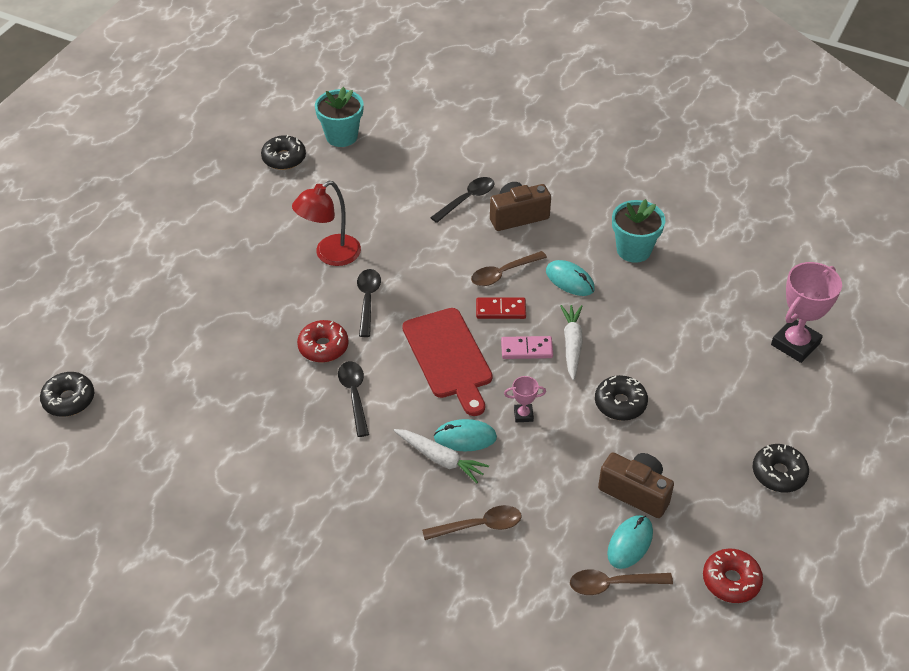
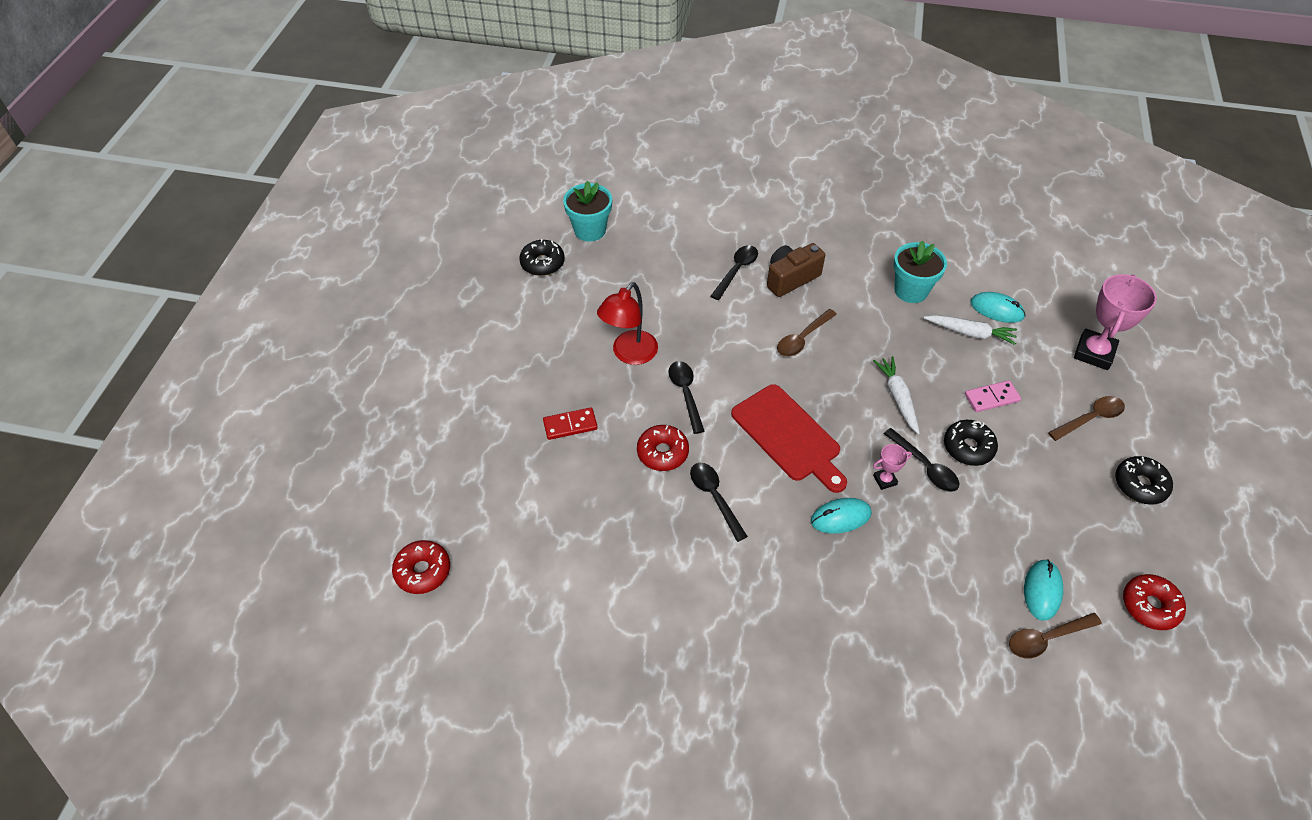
camera: 15 degrees left, 5 degrees up
(69, 400) = (423, 571): black donut -> red donut
(440, 459) = (827, 546): white carrot -> white carrot (970, 333)
(479, 526) = (894, 608): brown spoon -> brown spoon (1090, 418)
(500, 310) = (816, 376): red domino -> red domino (570, 425)
(526, 349) = (858, 411): pink domino -> pink domino (991, 398)
(568, 411) = (924, 466): none -> black spoon
(570, 280) = (867, 333): turquoise mouse -> turquoise mouse (996, 309)
(636, 492) = (1023, 536): brown camera -> none

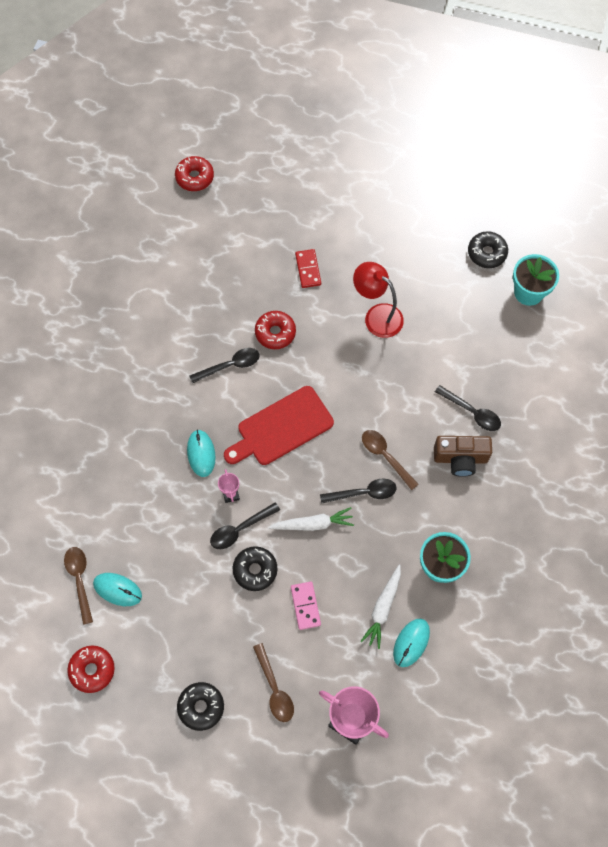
camera: 95 degrees right, 15 degrees up
(685, 394) = (331, 355): black spoon -> black spoon (363, 493)
(791, 278) = (460, 458): brown camera -> brown camera turned 120 degrees clockwise

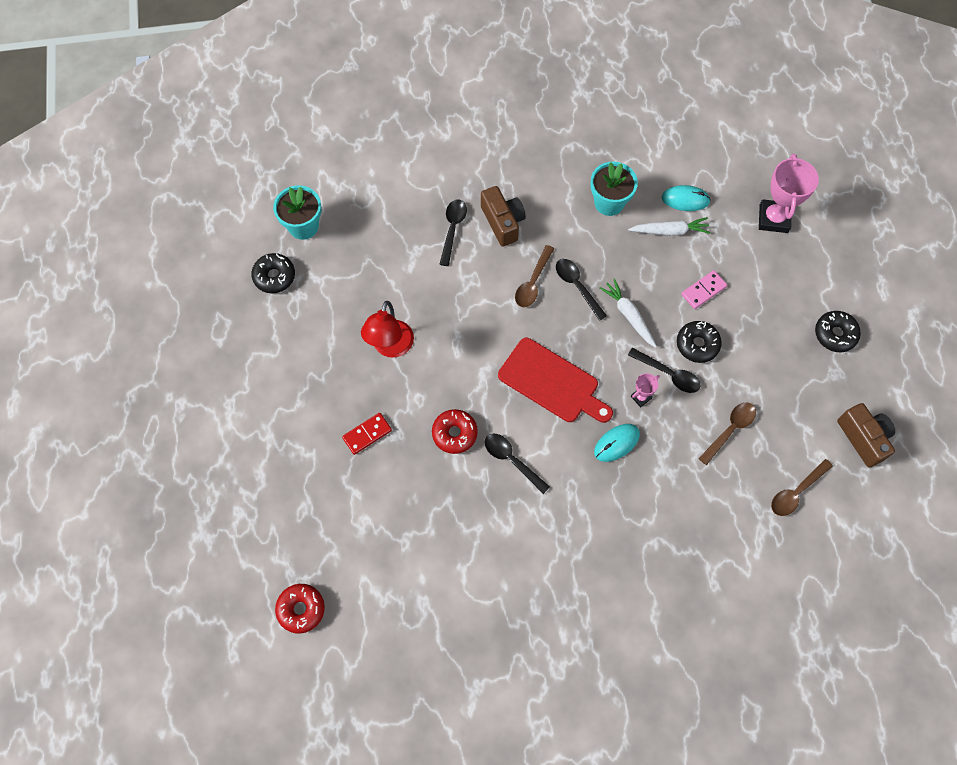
camera: 115 degrees left, 0 degrees up
(92, 670) = (863, 438): red donut -> brown camera
(117, 590) = (784, 453): turquoise mouse -> none
(274, 688) = (784, 285): brown spoon -> brown spoon (730, 430)

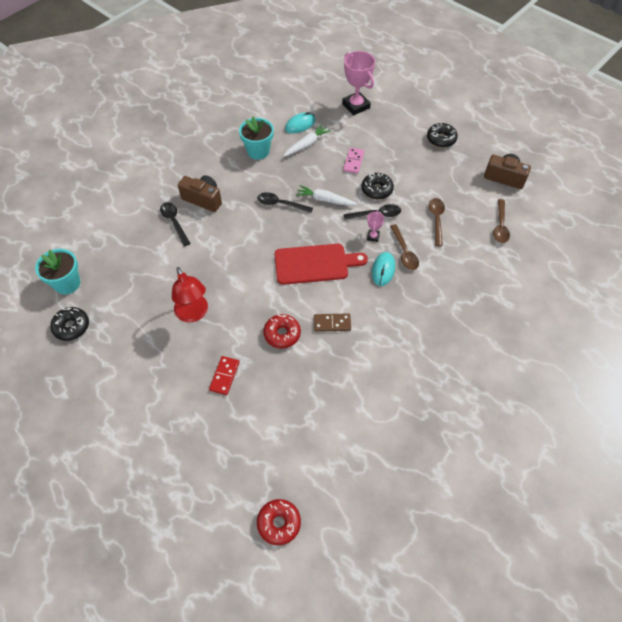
camera: 40 degrees left, 10 degrees down
(512, 460) = (332, 323): black spoon -> brown domino
(533, 282) = (252, 219): brown spoon -> brown spoon (404, 252)

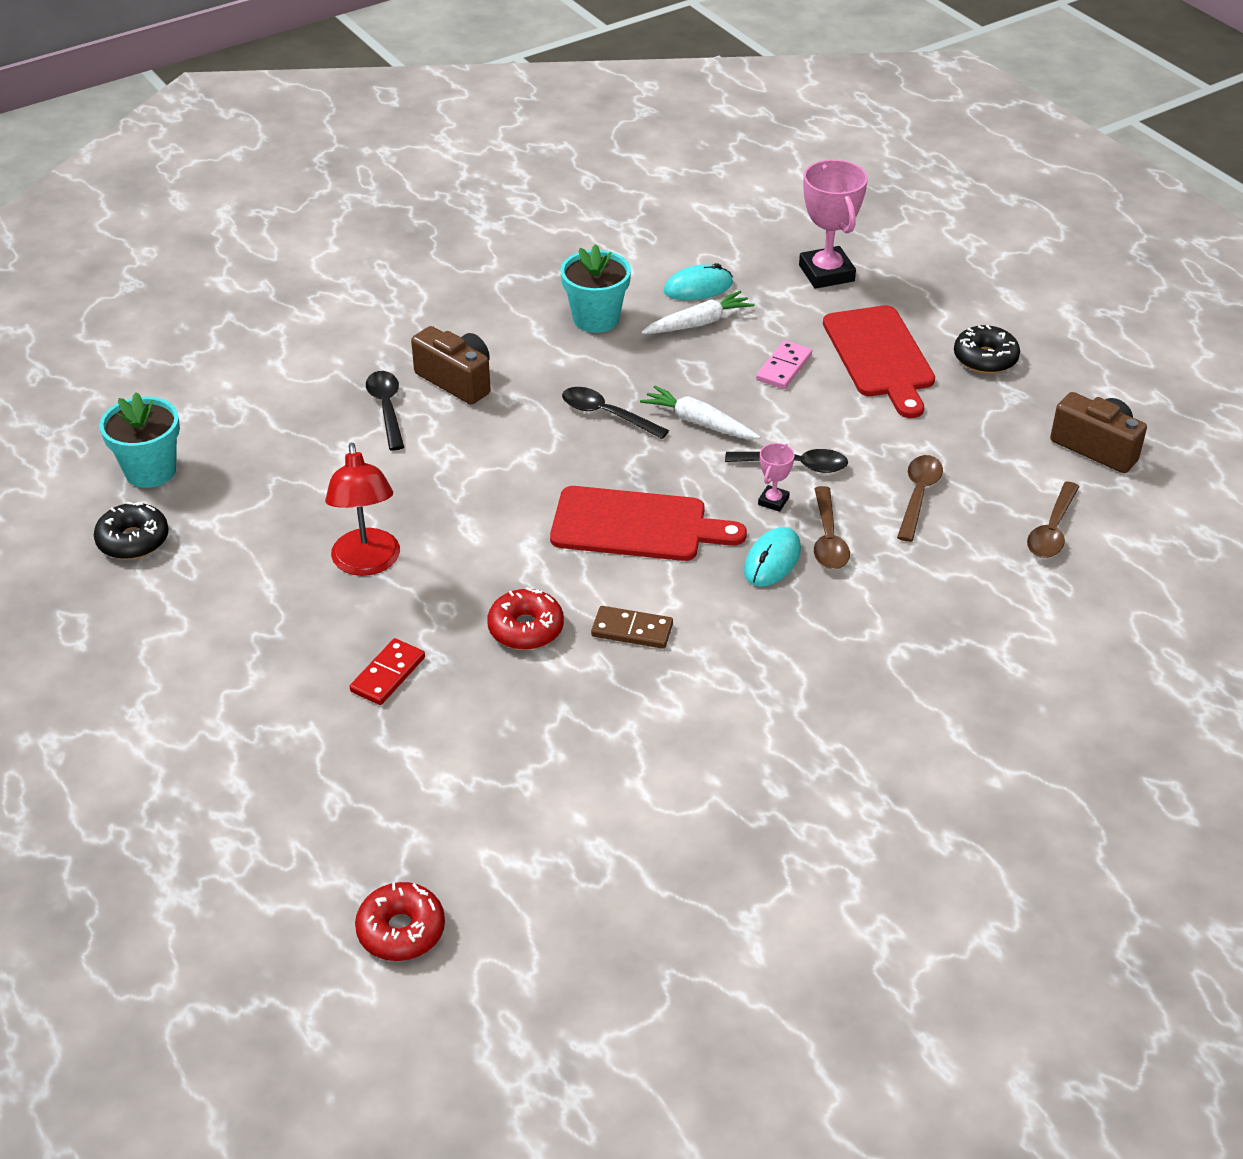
camera: 15 degrees right, 15 degrees down
(377, 190) = (813, 423): black donut -> none
(394, 147) = (880, 356): none -> red cutting board

